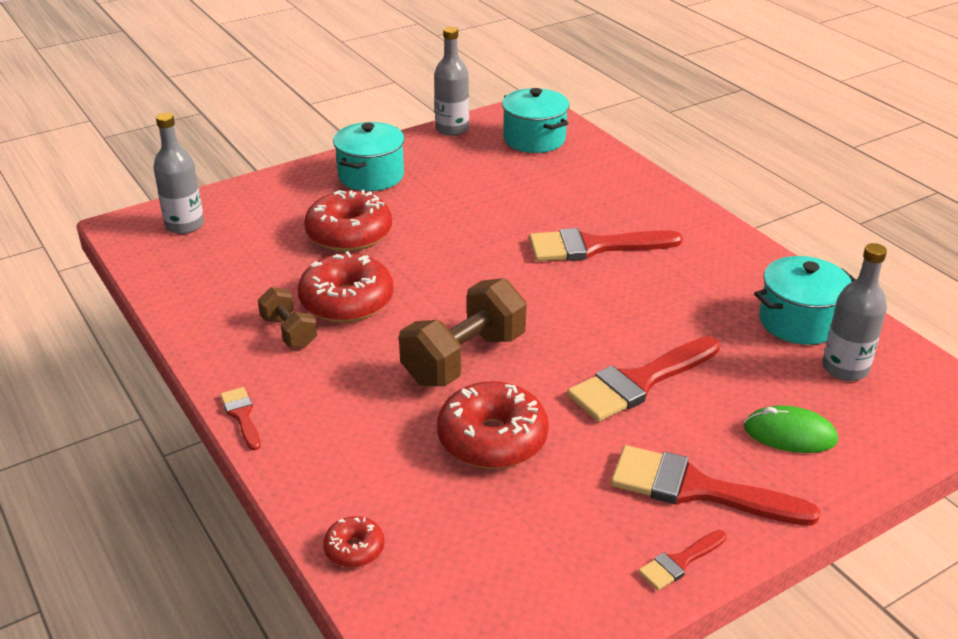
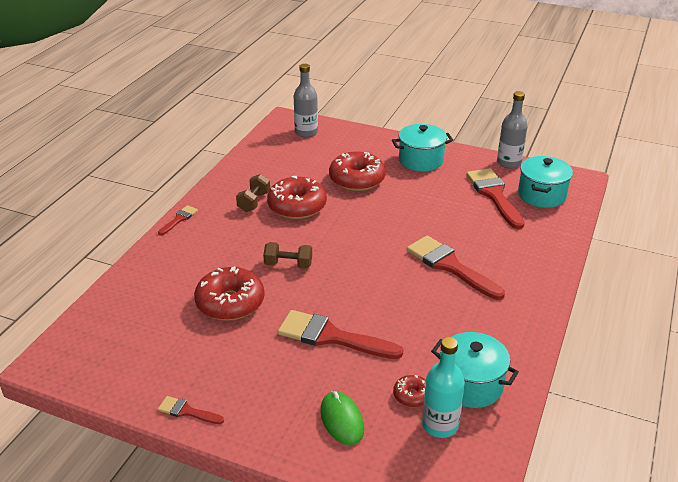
camera: 55 degrees right, 0 degrees up
(354, 549) = (115, 294): red donut -> red donut (412, 395)
(464, 359) = (288, 265): brown dumbbell -> brown dumbbell, size x0.56
(696, 489) = (254, 396): red brush -> red brush (494, 195)
(845, 368) = (440, 425): grey bottle -> turquoise bottle

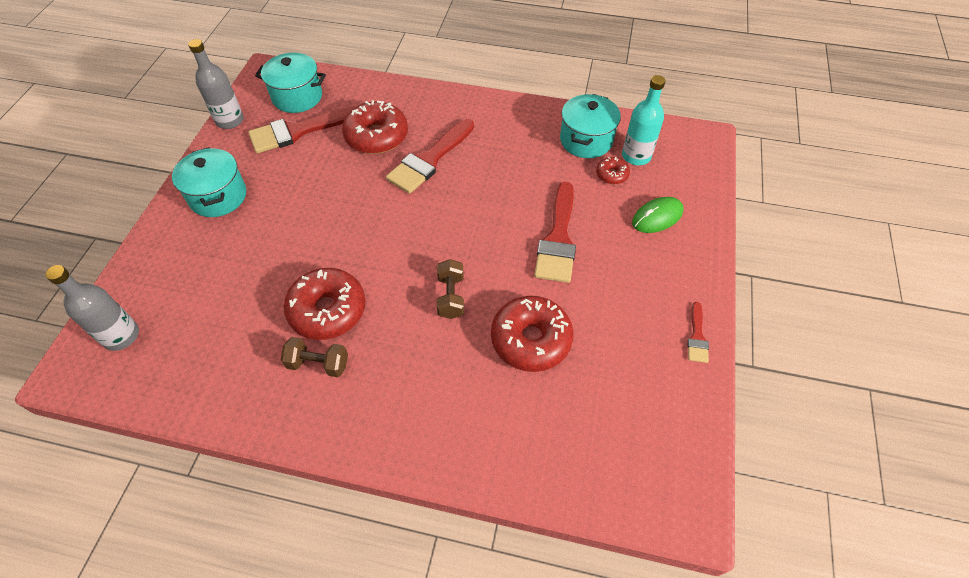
camera: 100 degrees left, 20 degrees up
(179, 219) = (368, 452): red brush -> none
(357, 179) = (262, 255): red donut -> red donut (376, 136)

